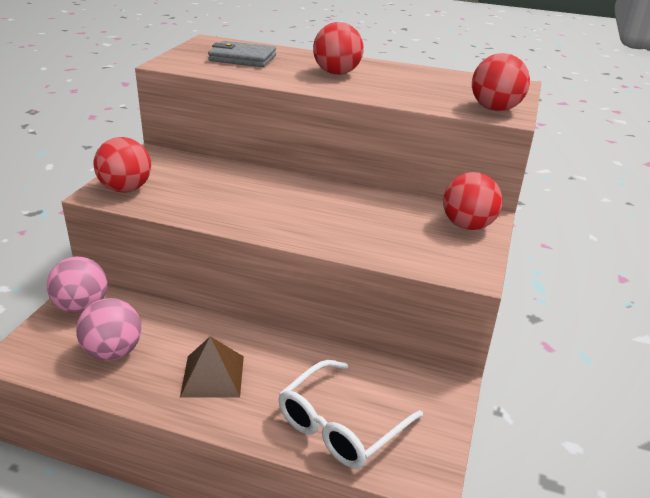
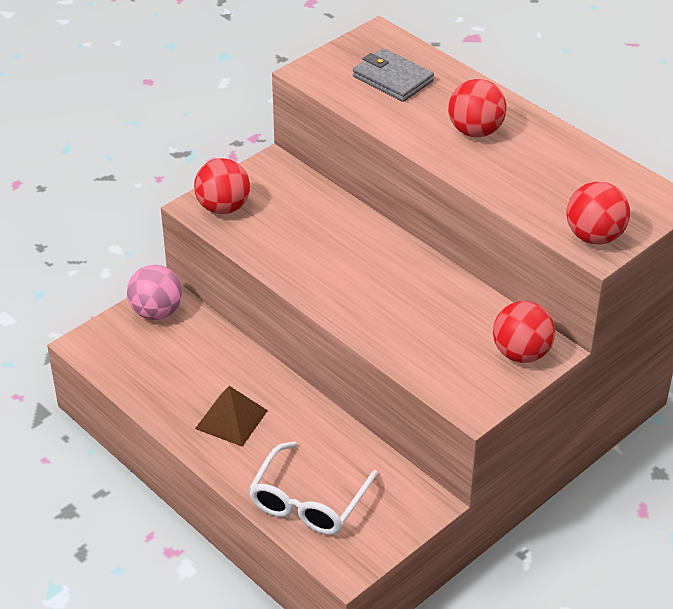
camera: 30 degrees right, 10 degrees up
(113, 352) = (162, 367): pink ball -> none
(341, 425) = (309, 501): white glasses -> white glasses turned 45 degrees counterclockwise

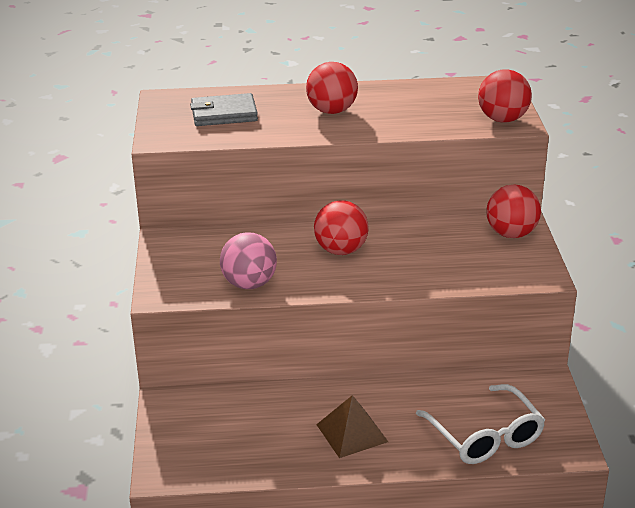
camera: 50 degrees left, 10 degrees down
(156, 312) = (178, 413): pink ball -> pink ball (249, 284)
(223, 207) = (179, 283): red ball -> red ball (341, 250)

